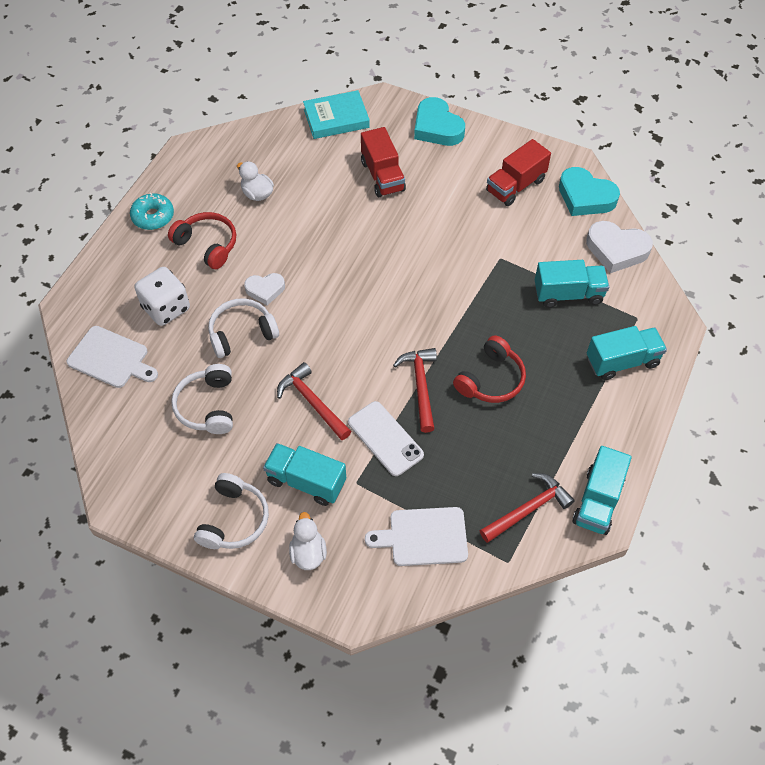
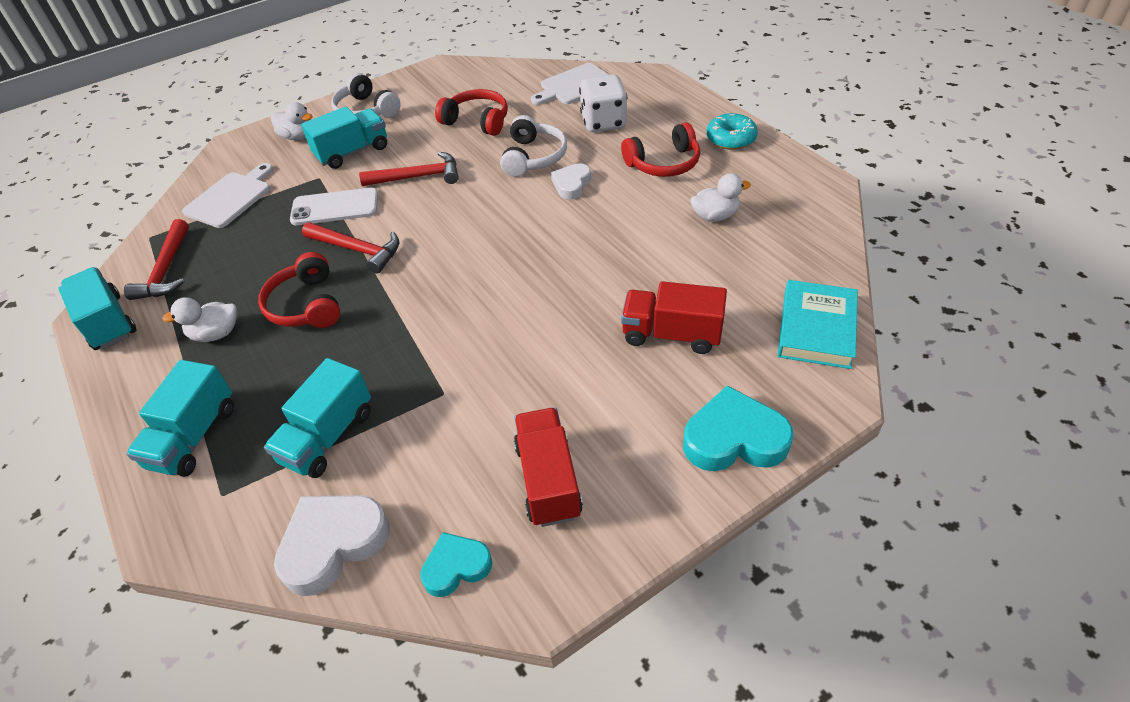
camera: 125 degrees right, 10 degrees down
(207, 406) = (477, 121): white headphones -> red headphones
(552, 416) = (216, 334): none -> white duck
(585, 197) = (456, 567): turquoise heart -> turquoise heart, size x0.61

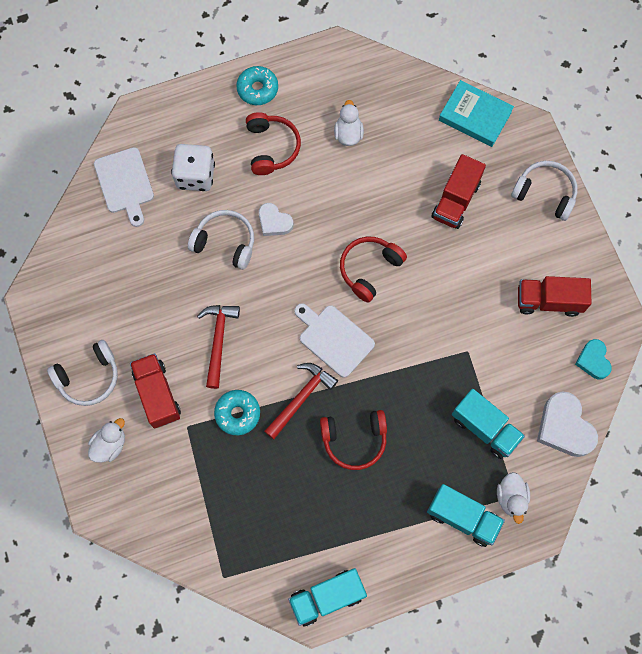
camera: 80 degrees left, 25 degrees up
(166, 270) = (275, 556): red hammer -> none
(216, 334) = (366, 508): white duck -> white duck (511, 498)
(231, 198) = (190, 506): white cutting board -> white cutting board (334, 338)
(335, 207) = (237, 414): white phone -> turquoise donut
(352, 152) = (157, 394): turquoise truck -> red truck
(477, 121) = (150, 278): red headphones -> red headphones (369, 269)
(734, 439) = (545, 193): turquoise heart -> white headphones

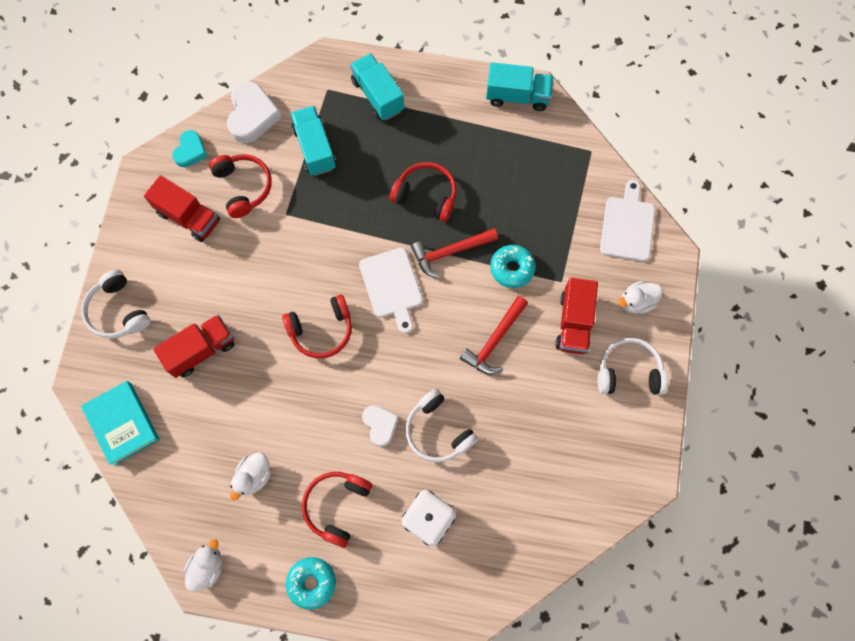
camera: 150 degrees left, 0 degrees up
(125, 183) = (503, 552): white cutting board -> white cutting board (627, 225)
(511, 498) = (331, 89): white duck -> white duck (207, 567)
(522, 354) = (243, 187): none -> red headphones

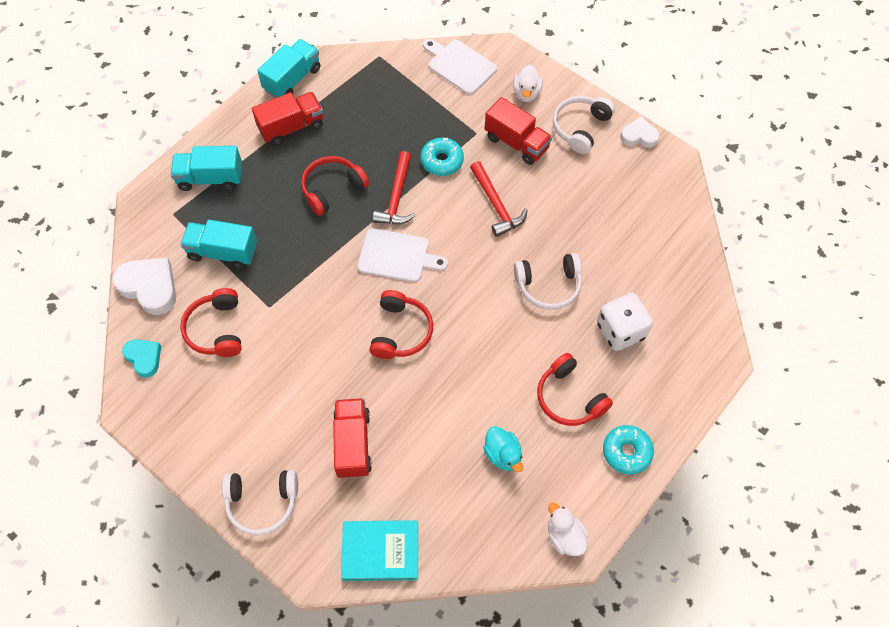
camera: 60 degrees left, 10 degrees down
(188, 217) = (211, 392): red truck -> red truck (291, 127)
(243, 187) = (216, 329): red headphones -> red headphones turned 105 degrees counterclockwise
(254, 476) = (503, 454): white duck -> turquoise duck
(380, 425) = (517, 327): white heart -> white heart (639, 136)

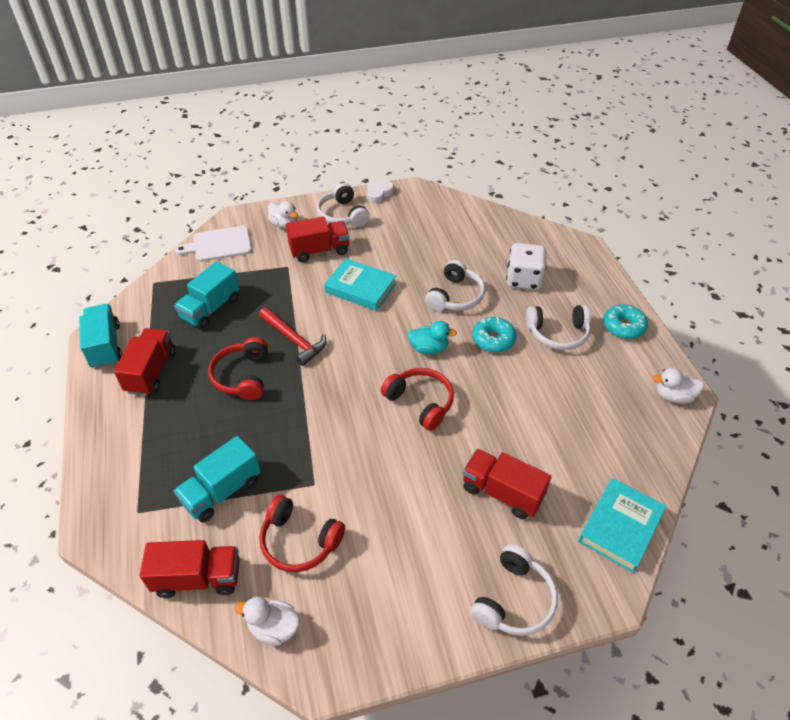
camera: 55 degrees left, 15 degrees down
(144, 358) = (274, 628): turquoise heart -> white duck
(149, 287) = (198, 578): white heart -> red truck
(210, 178) = (134, 459): turquoise truck -> turquoise truck (211, 309)
(397, 256) = (349, 368): white cutting board -> none
(442, 161) = (290, 297): turquoise donut -> turquoise donut (493, 339)
(496, 205) = (360, 288): red hammer -> turquoise book
(503, 454) = (580, 396): turquoise duck -> turquoise duck (429, 348)
(569, 398) = (558, 334): red headphones -> white headphones

